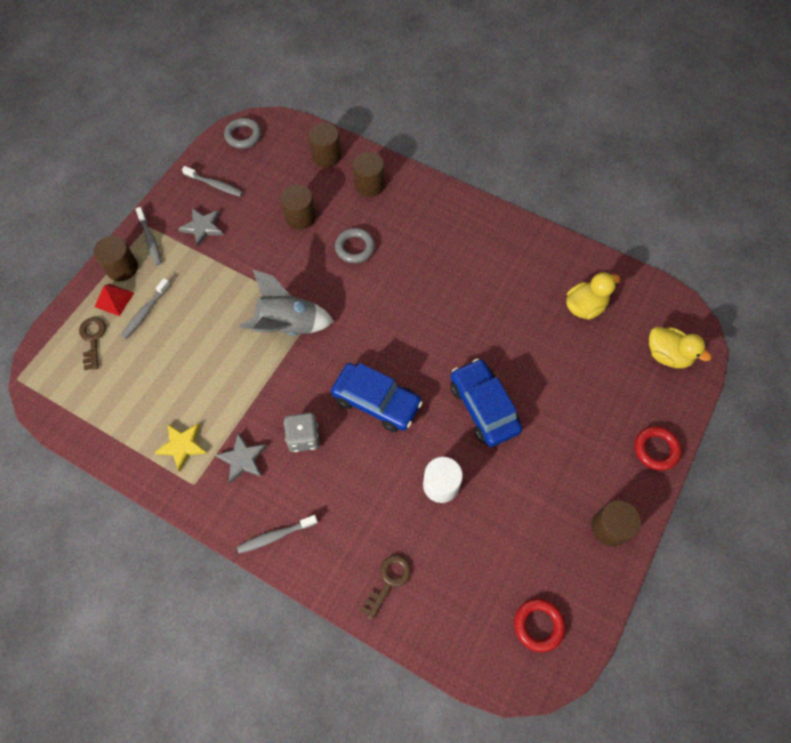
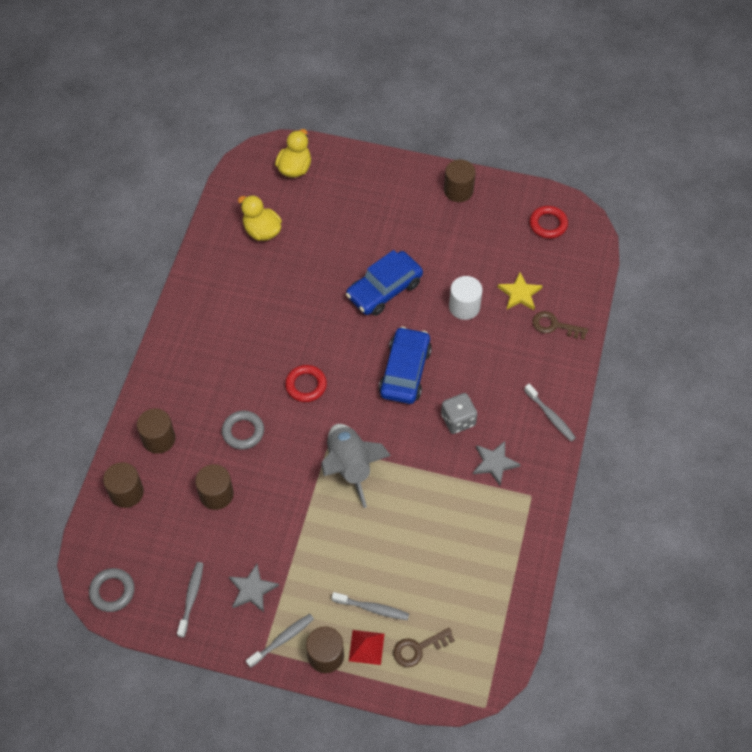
camera: 105 degrees left, 5 degrees down
(182, 445) = (499, 518): yellow star -> yellow star (519, 293)
(656, 449) = (383, 168): red ring -> red ring (306, 385)

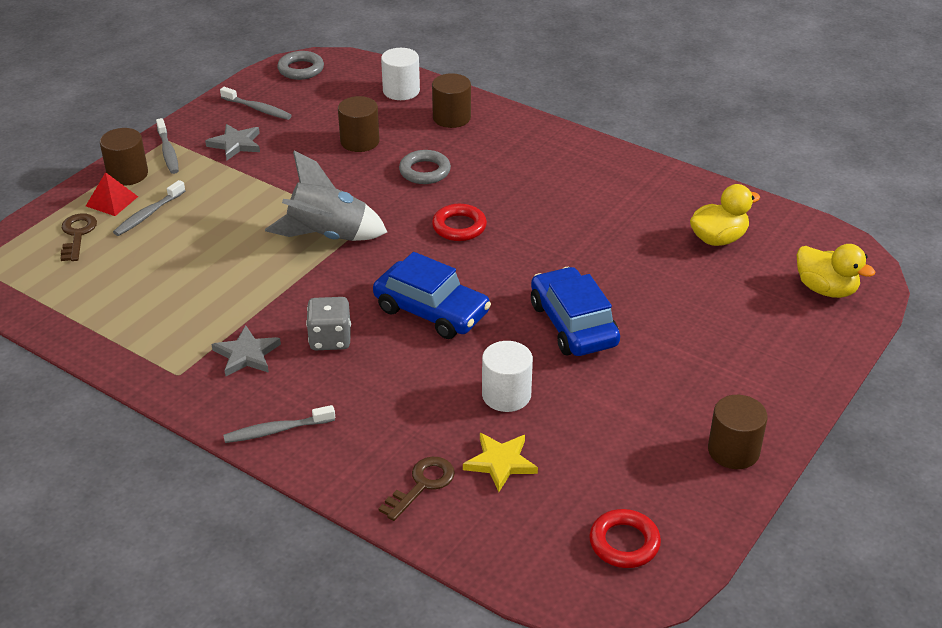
camera: 110 degrees right, 20 degrees down
(126, 492) = (401, 91): brown cylinder -> white cylinder

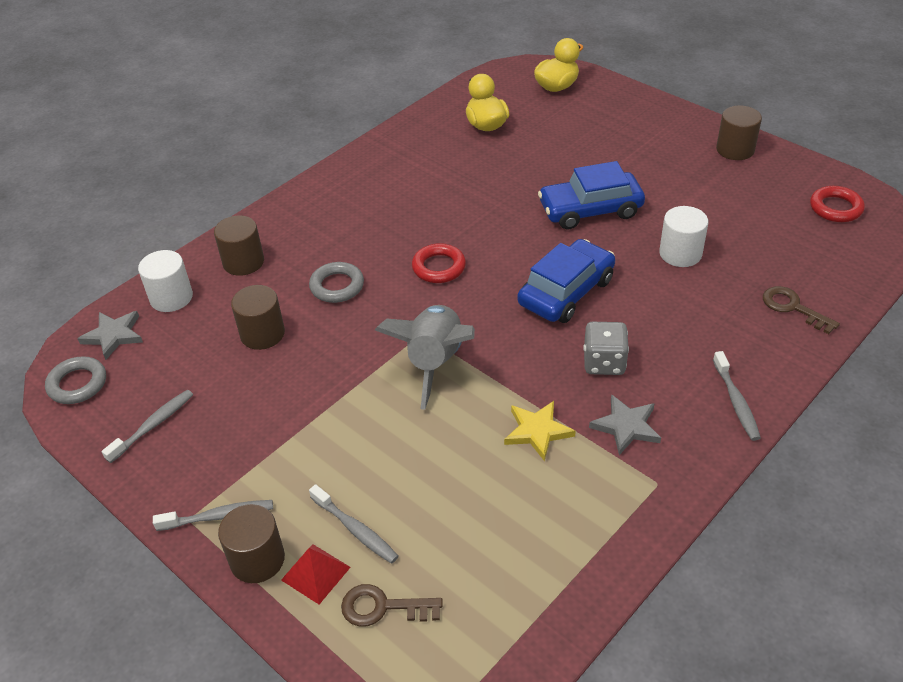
camera: 80 degrees left, 5 degrees up
(236, 144) = (226, 445): grey star -> grey star (114, 335)
(500, 463) = (761, 262): yellow star -> yellow star (537, 431)

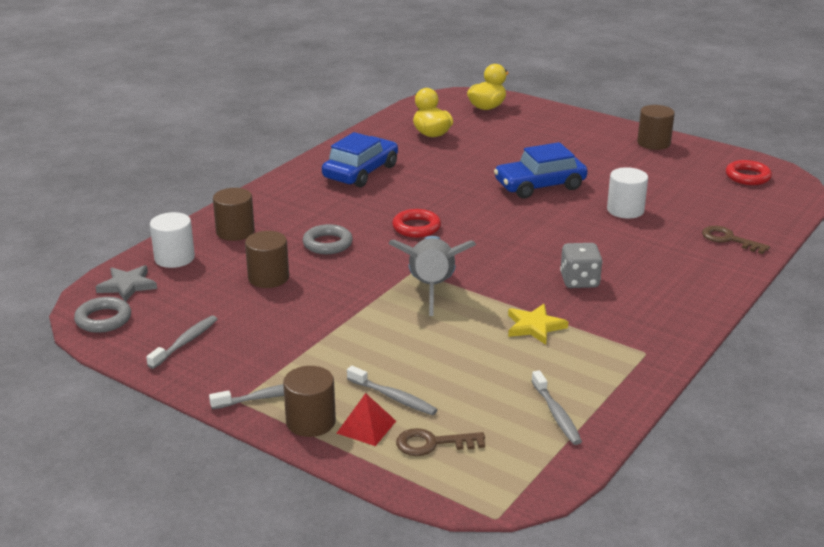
camera: 10 degrees left, 15 degrees down
(566, 292) = (534, 238): blue car -> blue car (361, 172)
(626, 426) = (610, 319): grey star -> none
(736, 402) = (697, 299): grey toothbrush -> grey toothbrush (556, 414)

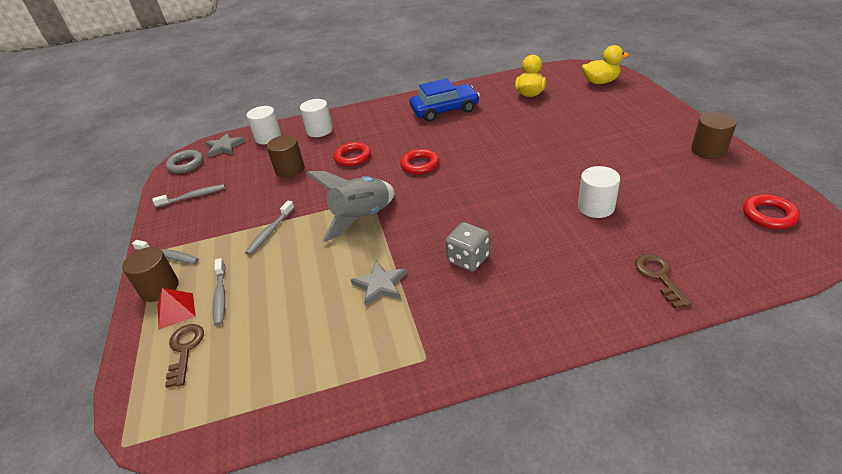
camera: 45 degrees right, 10 degrees up
(235, 232) = (319, 130): brown cylinder -> white cylinder
(327, 244) = (353, 157): grey ring -> red ring
(433, 443) = (185, 350): brown key -> brown key turned 45 degrees clockwise
(534, 326) = (380, 285): yellow star -> grey star
(540, 185) = (553, 160): blue car -> none
(556, 414) = (283, 377): grey toothbrush -> grey toothbrush (270, 232)

